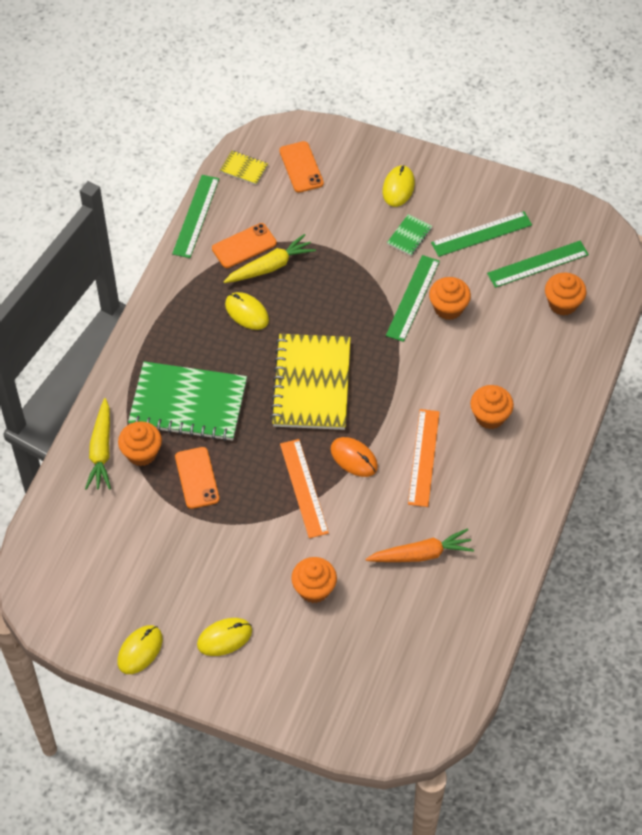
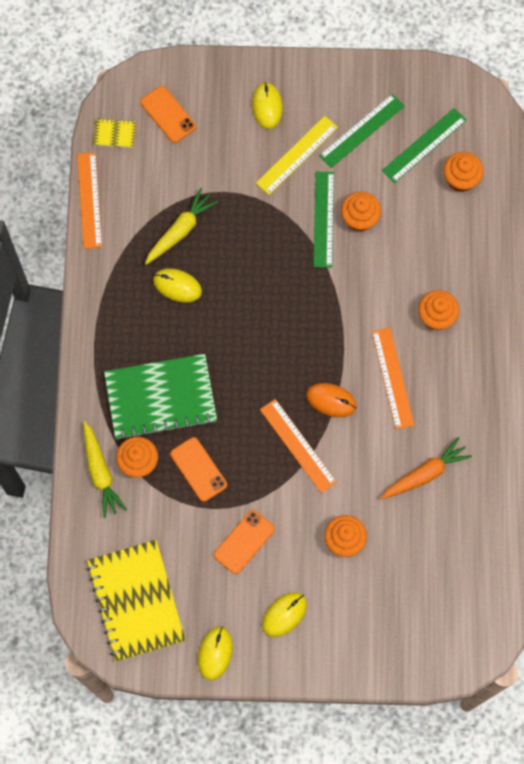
camera: 20 degrees left, 15 degrees up
(195, 216) = (89, 200): green ruler -> orange ruler
(244, 246) = (147, 217): orange phone -> orange phone (244, 542)
(311, 384) = (264, 339): yellow notebook -> yellow notebook (136, 601)
(409, 236) = (296, 155): green notebook -> yellow ruler

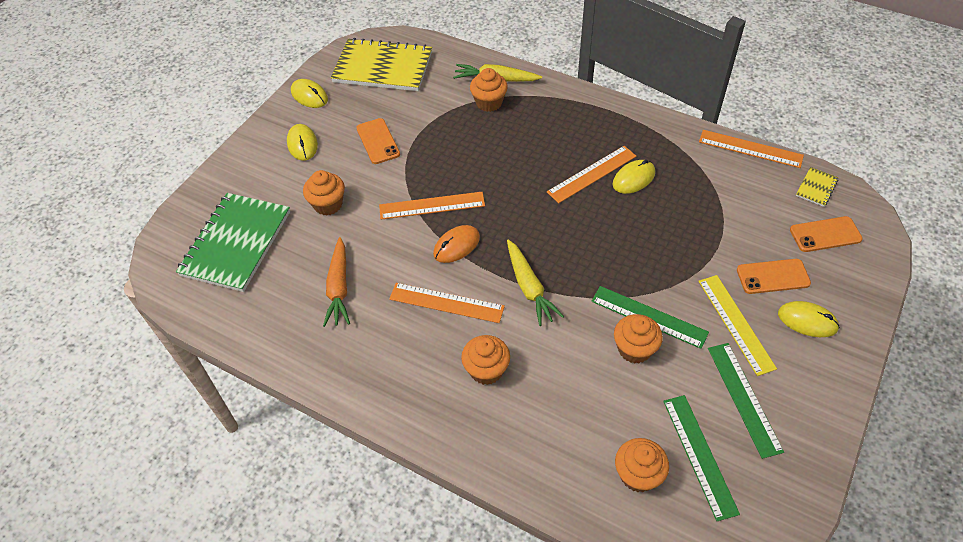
camera: 120 degrees right, 20 degrees down
(161, 398) = (534, 133): green notebook -> green notebook (236, 243)
(180, 230) = (690, 200): yellow carrot -> yellow carrot (529, 287)
(189, 323) = (592, 174): none -> orange ruler
(198, 469) = (457, 135): orange phone -> orange phone (773, 276)

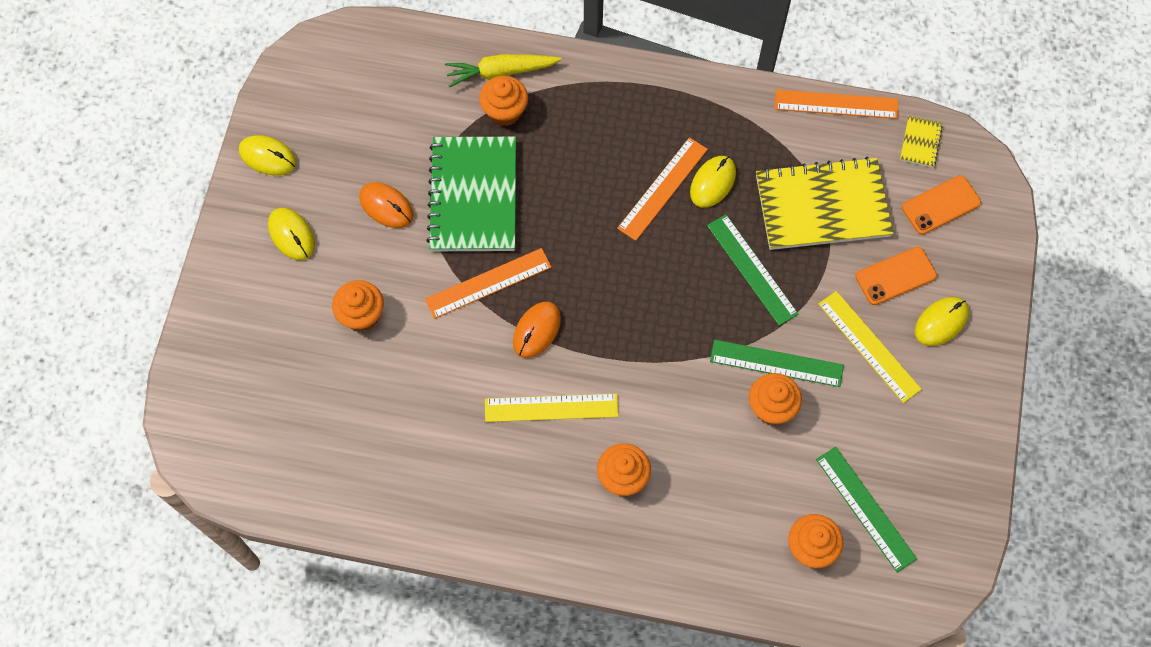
camera: 20 degrees left, 15 degrees up
(236, 243) = (272, 398): green notebook -> green notebook (473, 196)
(339, 288) = (421, 423): orange carrot -> none
(378, 141) = (386, 206): orange phone -> orange mouse
(383, 67) = (346, 87): yellow notebook -> yellow notebook (822, 206)
(446, 303) = (551, 408): orange ruler -> yellow ruler
(529, 287) = (637, 362): yellow carrot -> none
(743, 398) = (895, 432): green ruler -> green ruler (751, 269)
(807, 321) = (941, 322): yellow mouse -> yellow mouse turned 45 degrees counterclockwise

